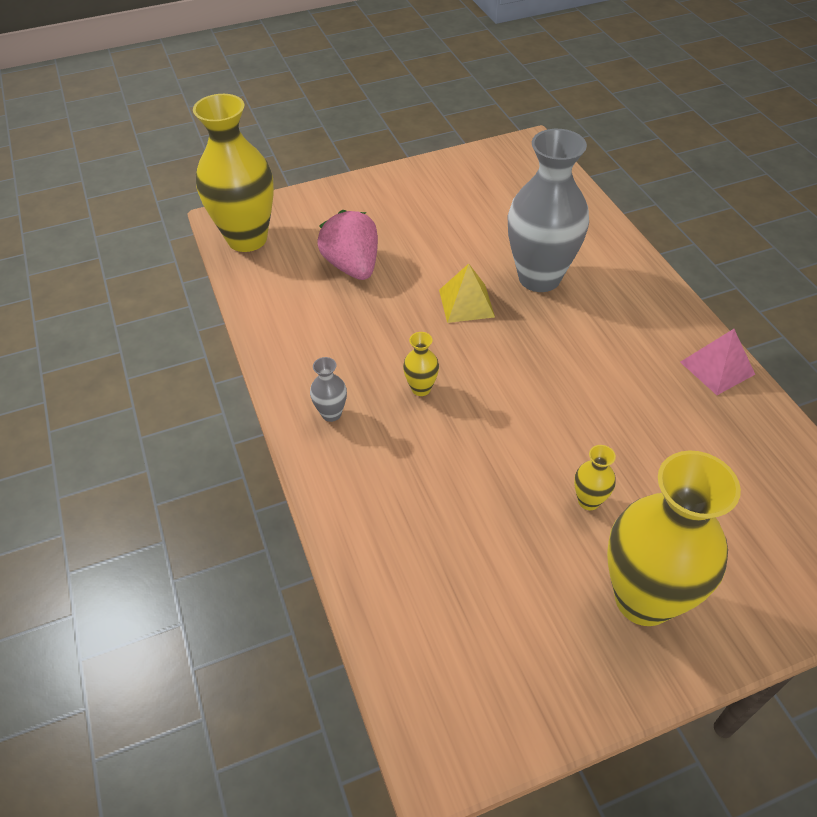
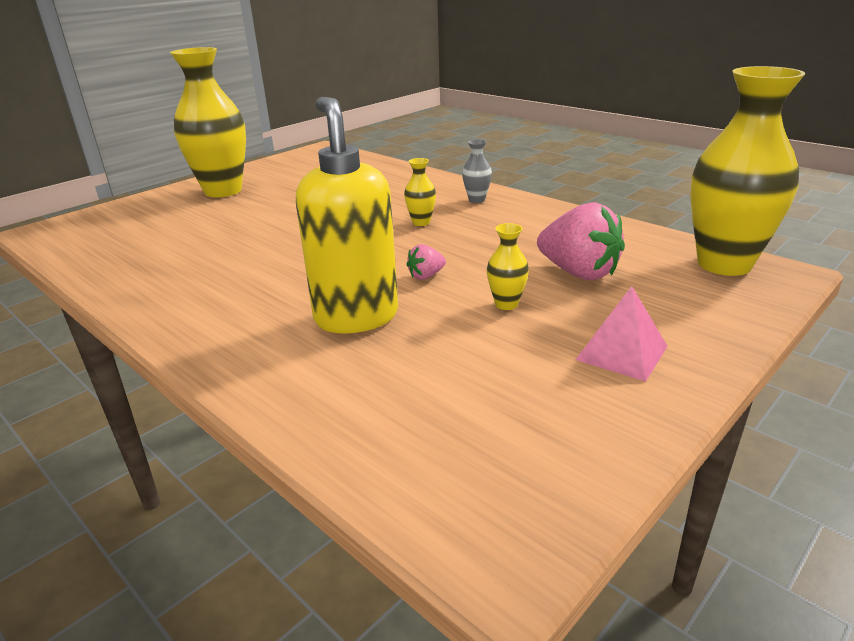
camera: 155 degrees right, 20 degrees down
(466, 303) = (426, 276): yellow pyramid -> pink strawberry
(539, 278) = (356, 317): grey vase -> yellow soap dispenser
(588, 501) = (263, 209): yellow vase -> yellow vase (506, 304)
(717, 368) = (137, 293): pink pyramid -> pink pyramid (622, 352)

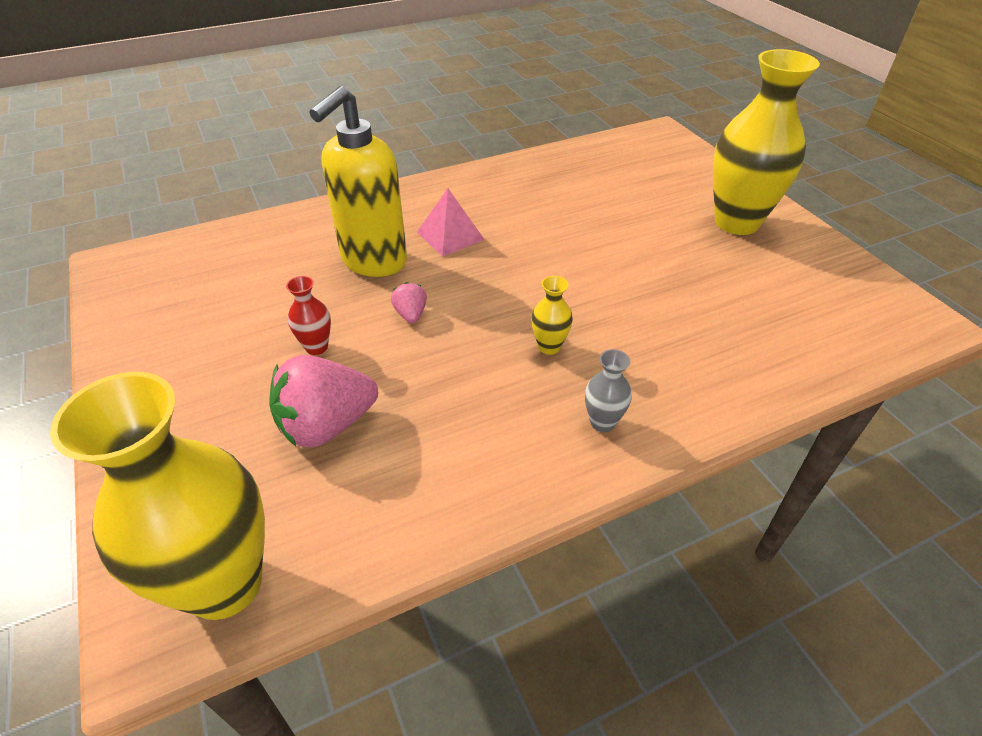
camera: 110 degrees right, 15 degrees up
(356, 317) = (373, 261): yellow soap dispenser -> yellow soap dispenser turned 120 degrees clockwise
(506, 304) = (316, 347): yellow vase -> red vase
(622, 352) = (184, 384): pink pyramid -> pink pyramid (450, 236)

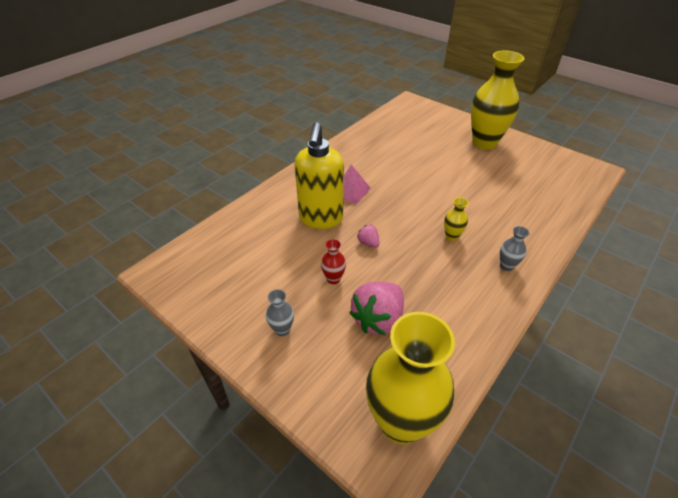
camera: 25 degrees left, 0 degrees up
(189, 389) = (282, 329): none -> grey vase

